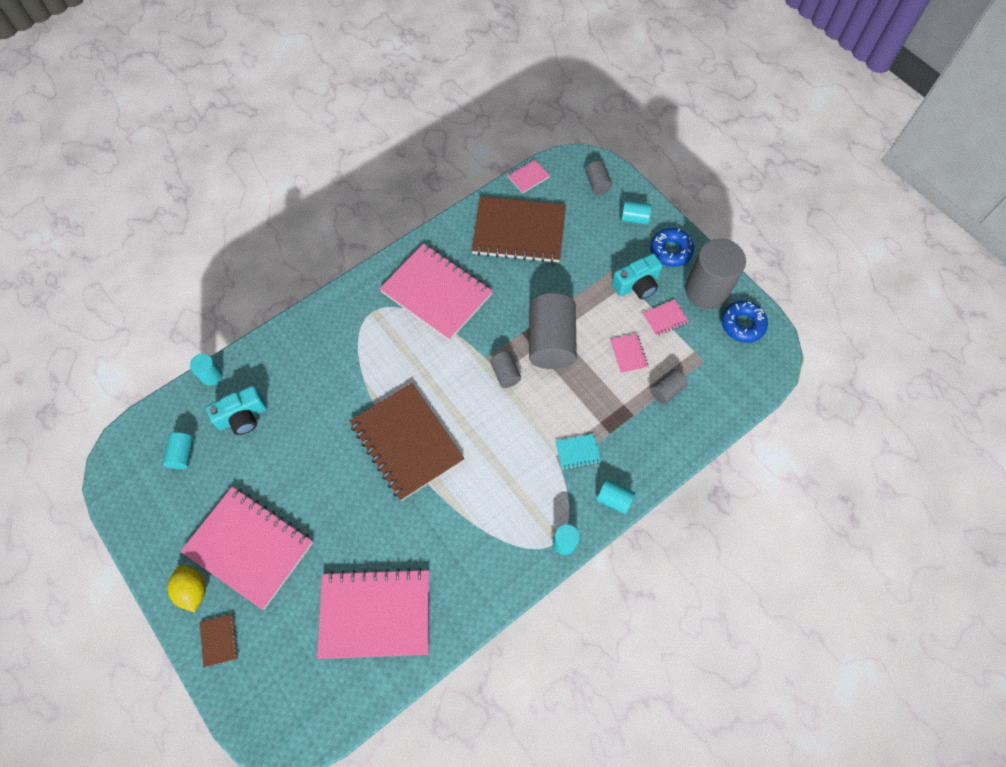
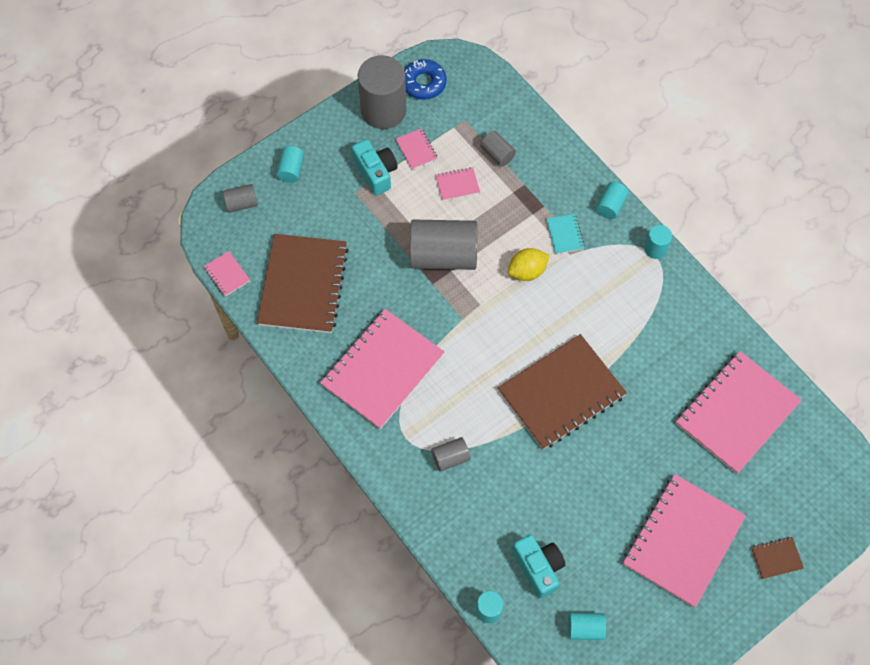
camera: 90 degrees left, 0 degrees up
(193, 590) = (731, 592): yellow lemon -> yellow lemon (527, 271)
(375, 614) = (736, 413): pink notebook -> pink notebook turned 45 degrees clockwise
(505, 374) = (481, 299): grey cylinder -> grey cylinder (450, 458)
(670, 251) = (334, 138): blue donut -> none

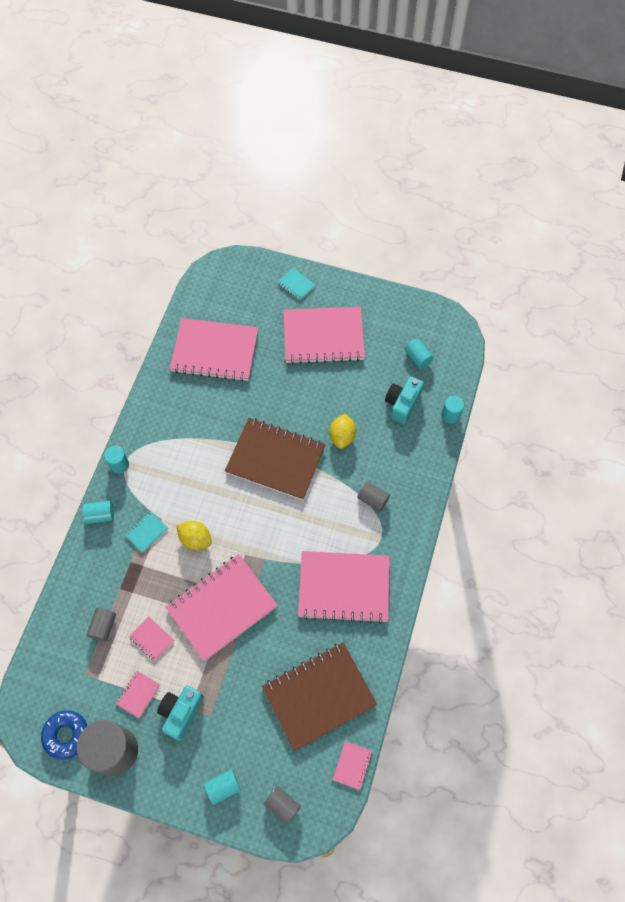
camera: 125 degrees left, 0 degrees up
(443, 255) = (222, 607): grey cylinder -> pink notebook
(542, 476) = (342, 436): none -> yellow lemon
(776, 558) = (296, 285): brown notebook -> turquoise notebook

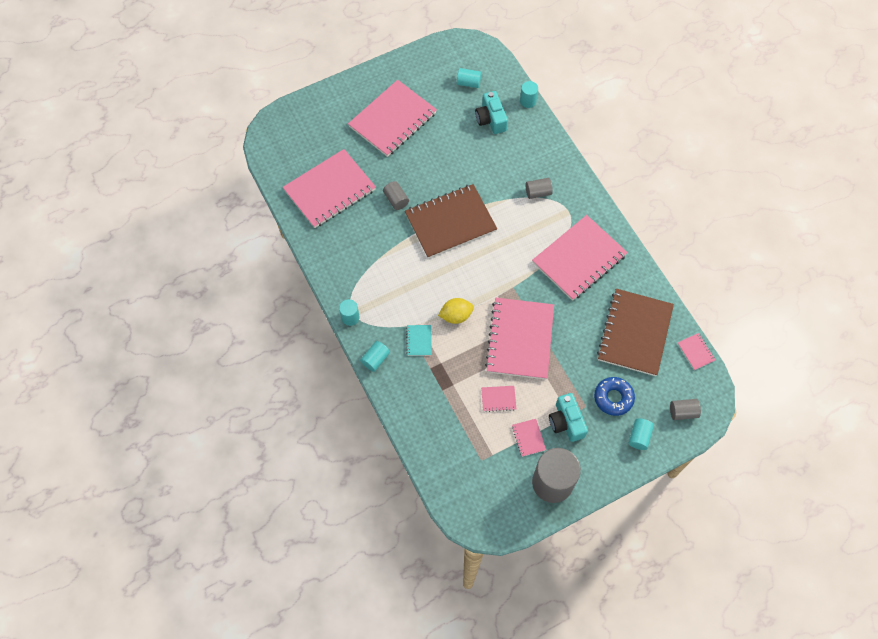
camera: 45 degrees left, 0 degrees up
(66, 735) = (512, 504): blue donut -> blue donut (613, 398)
(103, 626) = (459, 421): grey cylinder -> grey cylinder (396, 200)
(296, 285) = (335, 101): turquoise notebook -> none
(342, 436) = (476, 171): yellow lemon -> none

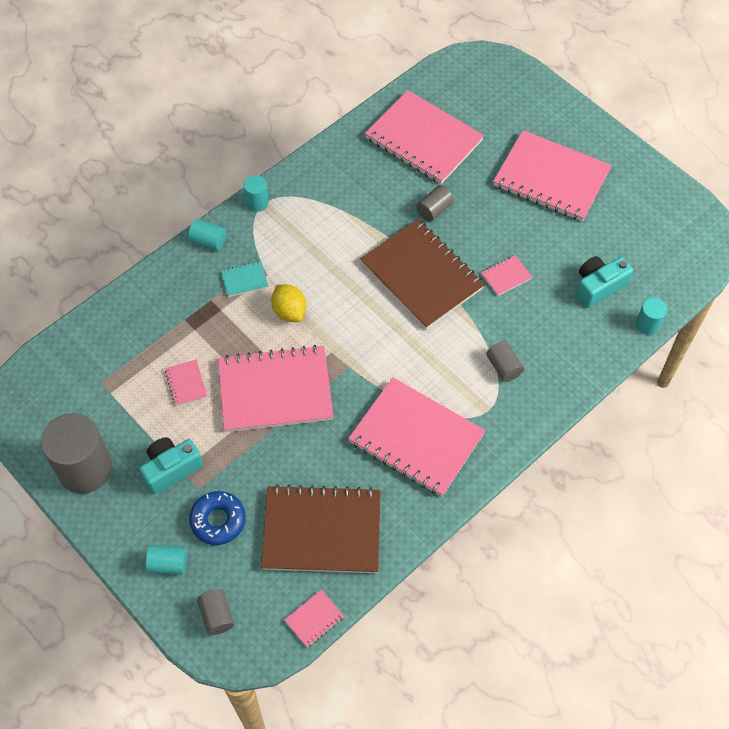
camera: 75 degrees right, 5 degrees down
(468, 83) = (646, 248): turquoise cylinder -> none
(528, 438) = (140, 429): pink notebook -> pink notebook (506, 276)

